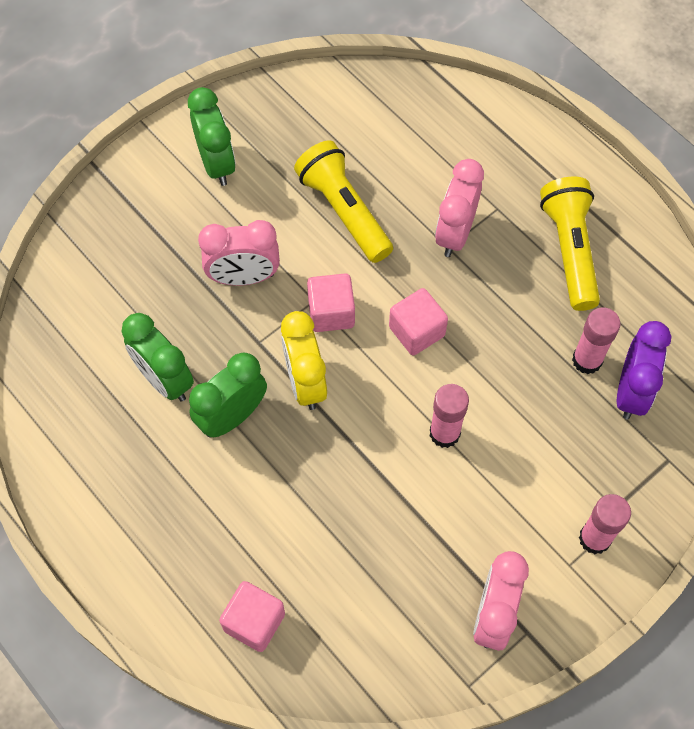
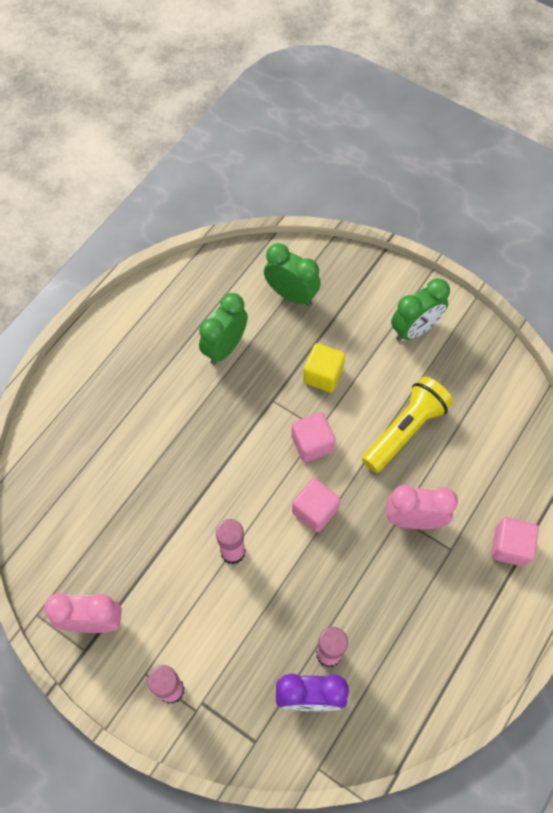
camera: 75 degrees right, 0 degrees up
(232, 416) = (208, 399): green clock -> green clock (291, 295)
(243, 277) = (323, 375): pink clock -> yellow cube
(254, 622) = (59, 455): pink cube -> pink cube (510, 547)
(305, 382) = (248, 440): yellow clock -> none
(570, 250) = (430, 619): yellow flashlight -> none

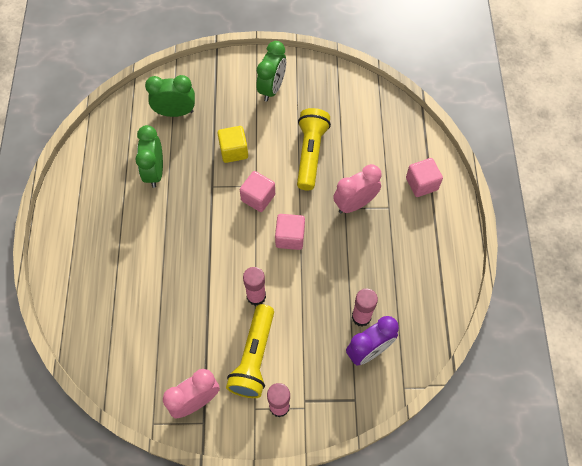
camera: 35 degrees left, 0 degrees up
(183, 617) = (254, 357): none -> yellow flashlight

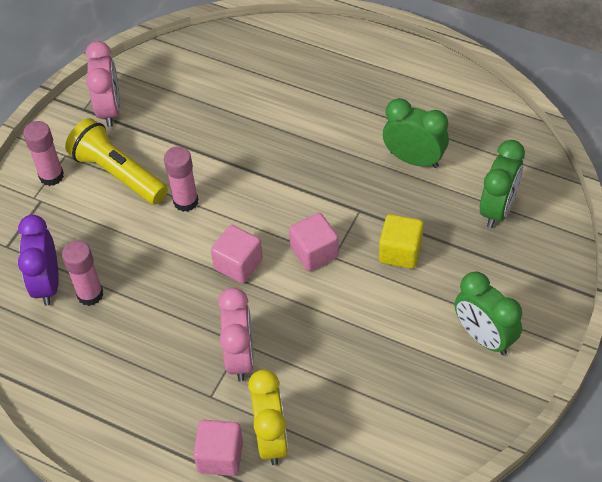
camera: 120 degrees right, 10 degrees down
(310, 154) = (347, 339): yellow flashlight -> none
(395, 163) = (271, 439): none -> yellow clock

